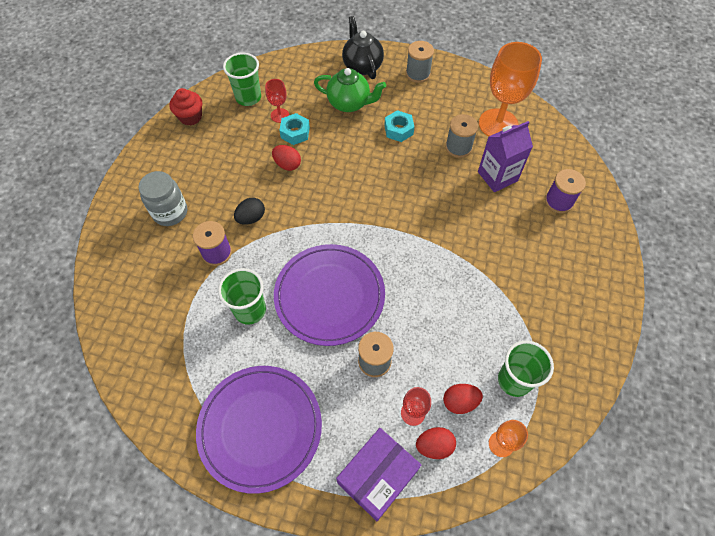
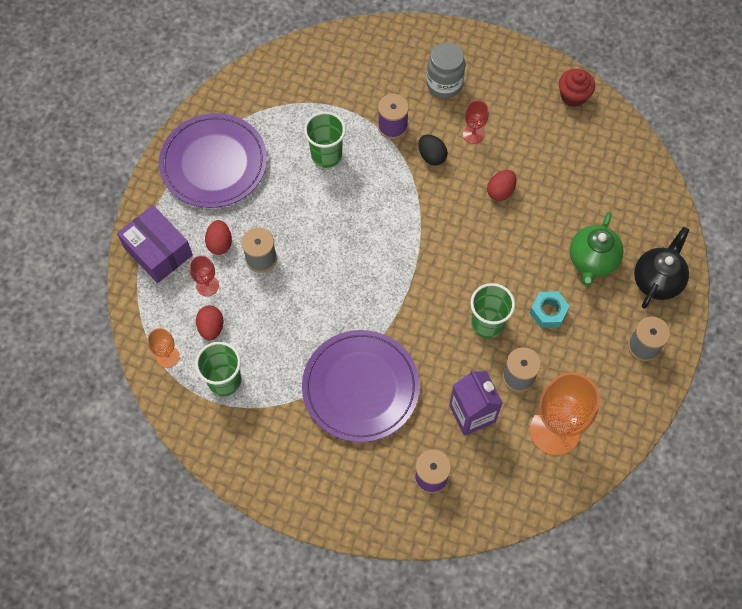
camera: 95 degrees right, 5 degrees up
(248, 97) = (603, 153): green cup -> green cup (487, 323)
(280, 115) = (574, 185): red goblet -> red goblet (473, 134)
(295, 133) = (547, 200): turquoise nut -> none
(329, 296) = (334, 224): purple plate -> purple plate (360, 387)
(362, 66) = (657, 280): black teapot -> black teapot turned 45 degrees counterclockwise
(434, 446) = (175, 300): red egg -> red egg (220, 243)

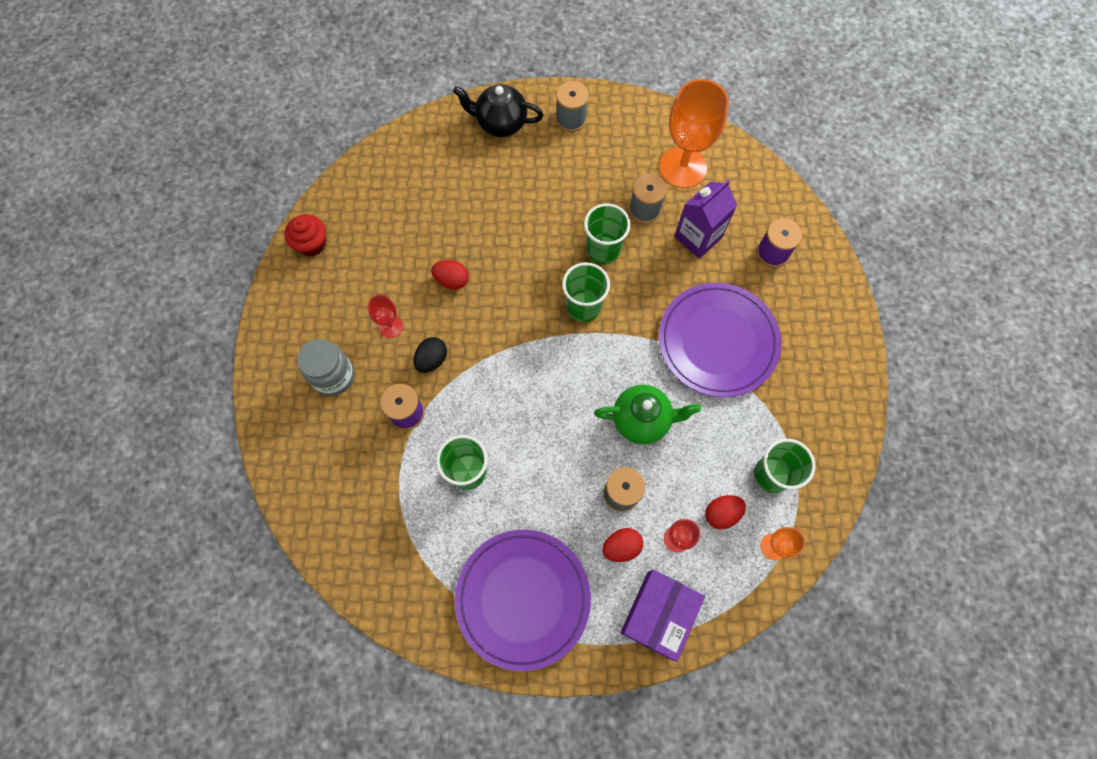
camera: 110 degrees left, 5 degrees up
(436, 287) = (583, 307): none -> green cup
(548, 312) = (569, 202): turquoise nut -> none
(592, 261) = (500, 180): green teapot -> green teapot (642, 420)

